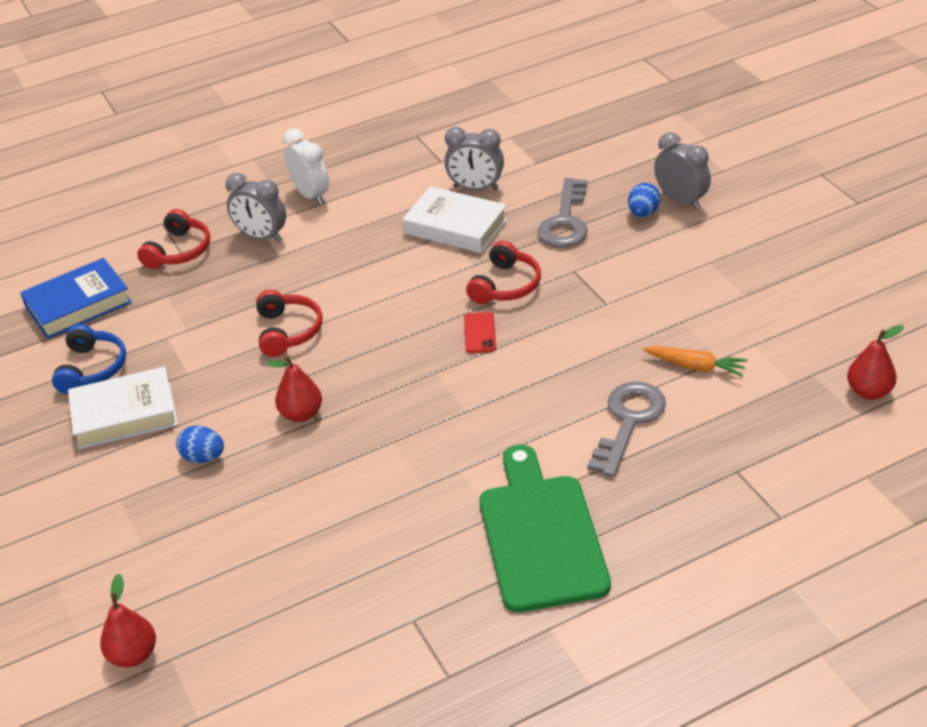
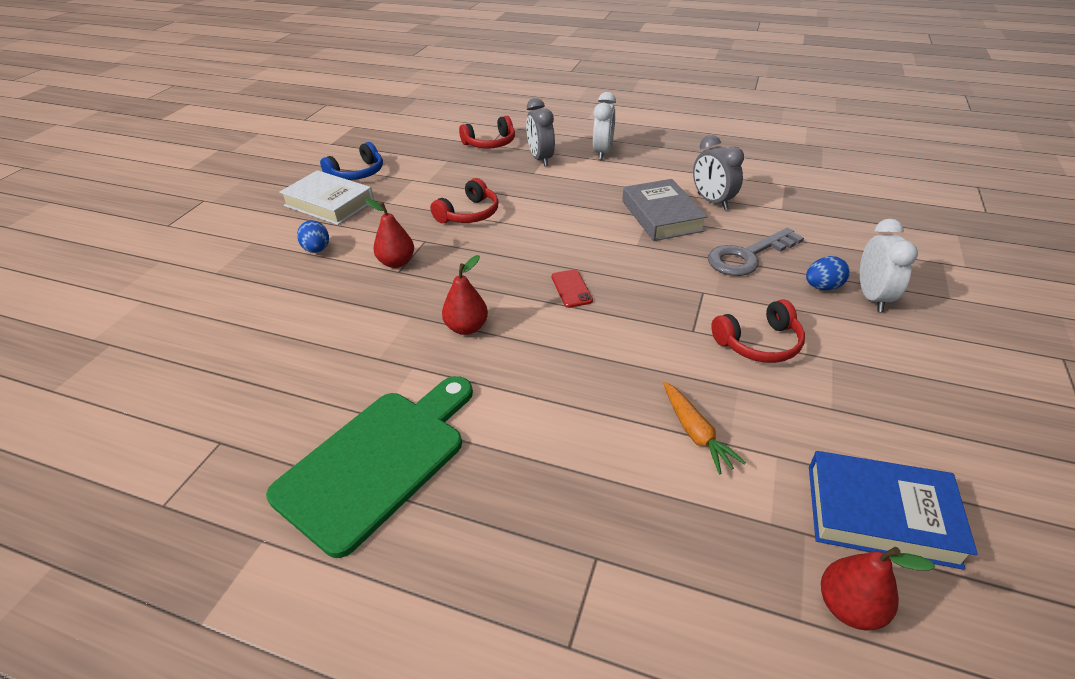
camera: 45 degrees right, 0 degrees up
(78, 304) = (405, 142): blue book -> blue book (880, 514)
(133, 655) = (106, 327): red pear -> red pear (466, 328)
(455, 227) = (661, 216): white book -> grey book
(480, 333) = (571, 288): red phone -> red phone turned 60 degrees counterclockwise
(505, 285) = (637, 270): red headphones -> red headphones (759, 343)
(628, 421) = (573, 431): grey key -> none
(681, 200) = (872, 297): grey clock -> white clock

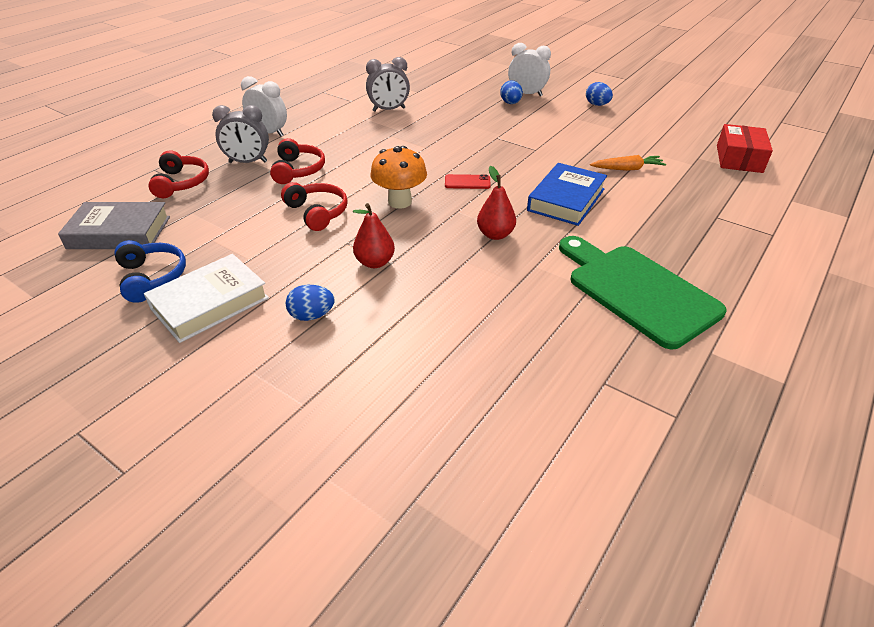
camera: 75 degrees left, 0 degrees up
(507, 253) = (400, 202): none -> orange mushroom
(661, 216) = (393, 130): grey book -> grey book (119, 232)
(747, 256) = (465, 115): grey key -> none
(759, 343) = (555, 133): red headphones -> red headphones (298, 170)
(849, 607) = (739, 159): red pear -> red box
(880, 514) = (687, 137): blue book -> blue book (566, 200)
(910, 378) = (597, 105): none -> blue egg

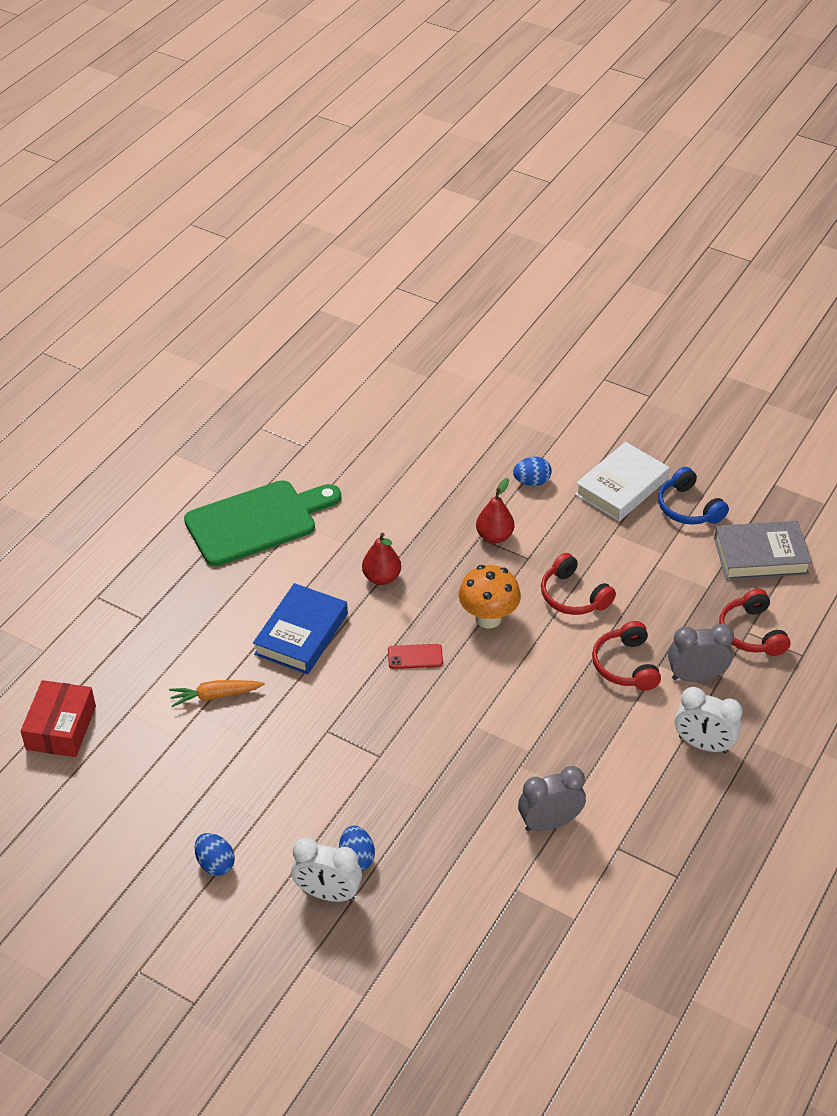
camera: 175 degrees right, 5 degrees up
(637, 291) = (257, 521): green cutting board -> green cutting board turned 75 degrees counterclockwise

